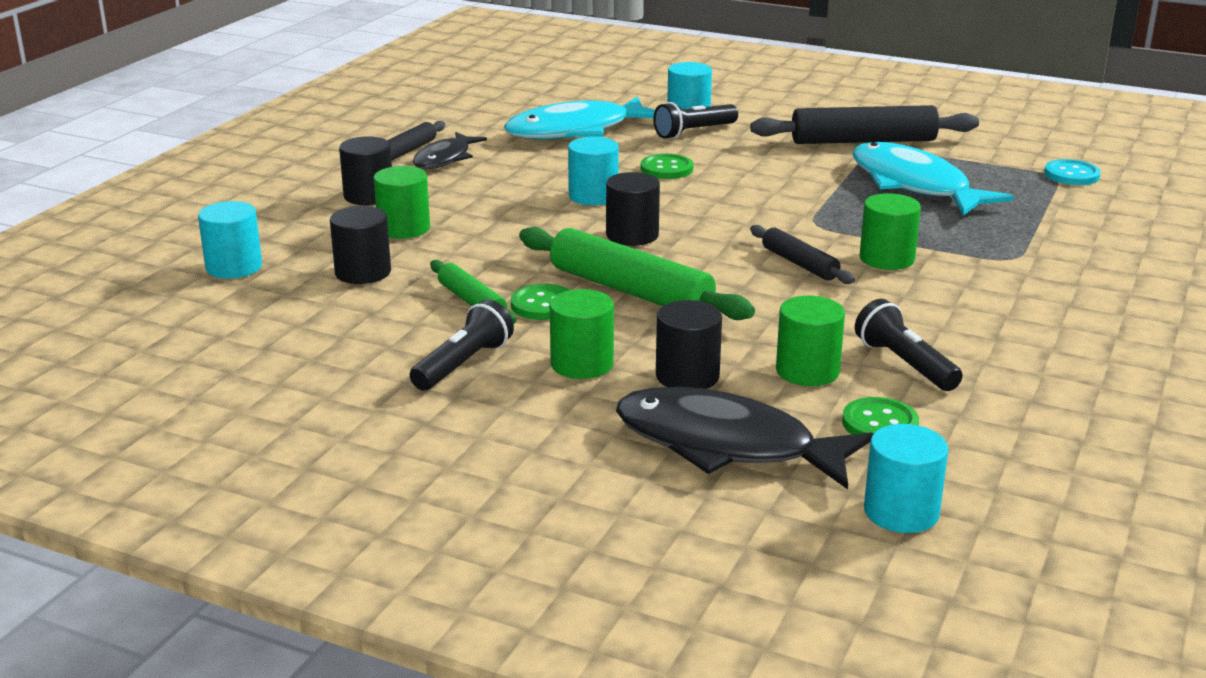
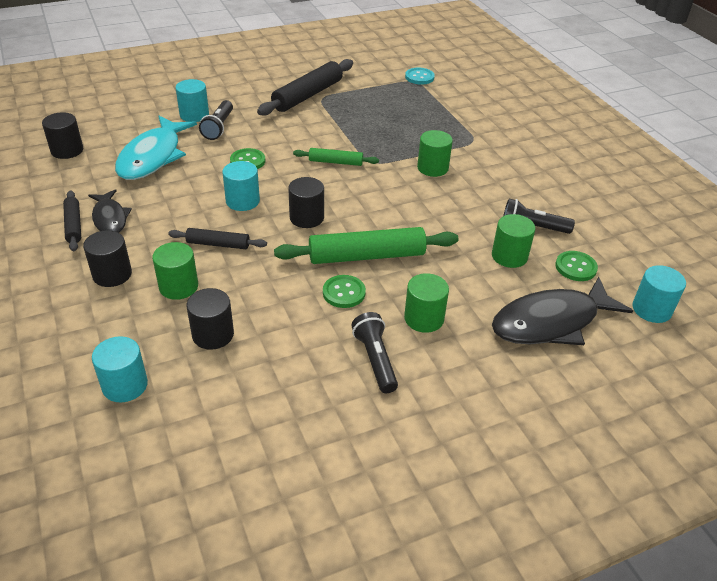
camera: 50 degrees left, 15 degrees up
(472, 301) = (307, 314): green rolling pin -> green rolling pin (335, 162)
(687, 376) = (474, 293): black cylinder -> black cylinder (67, 150)
(799, 263) = (406, 192): black rolling pin -> black rolling pin (218, 244)
(914, 185) = (372, 114): turquoise fish -> none

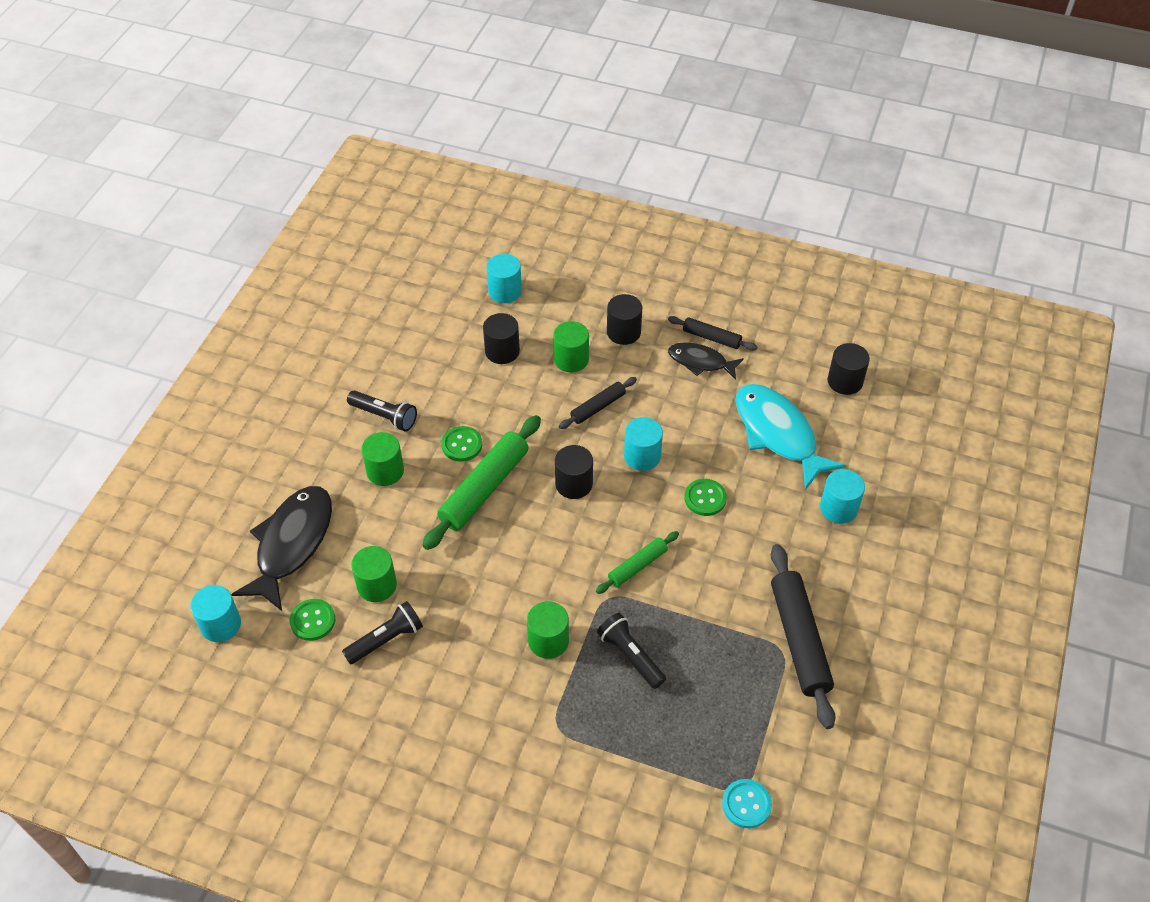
camera: 135 degrees right, 10 degrees up
(219, 127) = (793, 514): black flashlight -> black flashlight (630, 656)

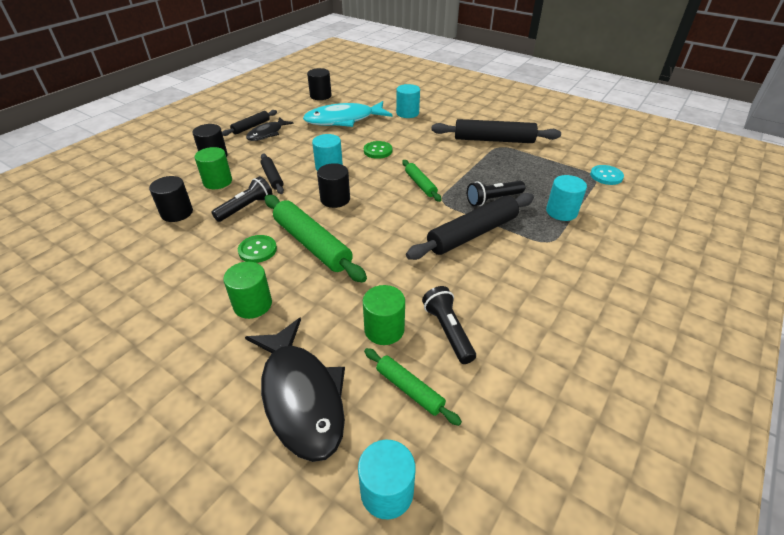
camera: 75 degrees left, 10 degrees down
(292, 544) = (301, 396): black fish -> black fish turned 150 degrees counterclockwise
(313, 620) = (409, 389): green button -> green rolling pin
(384, 416) = (186, 296): black flashlight -> black flashlight (246, 208)
(505, 291) = (114, 201): turquoise cylinder -> turquoise cylinder (561, 212)
(548, 641) = (472, 234): green cylinder -> black rolling pin

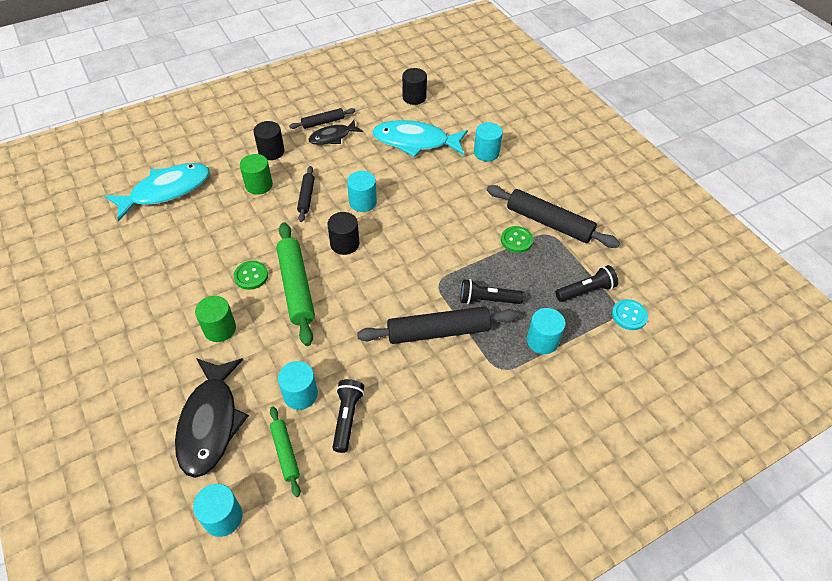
camera: 25 degrees right, 10 degrees up
(116, 211) = (166, 191): none -> turquoise fish
(177, 213) = (210, 210): black cylinder -> none
(246, 208) = (266, 225): black flashlight -> black flashlight (586, 291)
(378, 151) = (421, 197): green button -> green button (516, 240)
(384, 329) = (300, 394): green cylinder -> turquoise cylinder
(420, 184) = (432, 255): green rolling pin -> none

